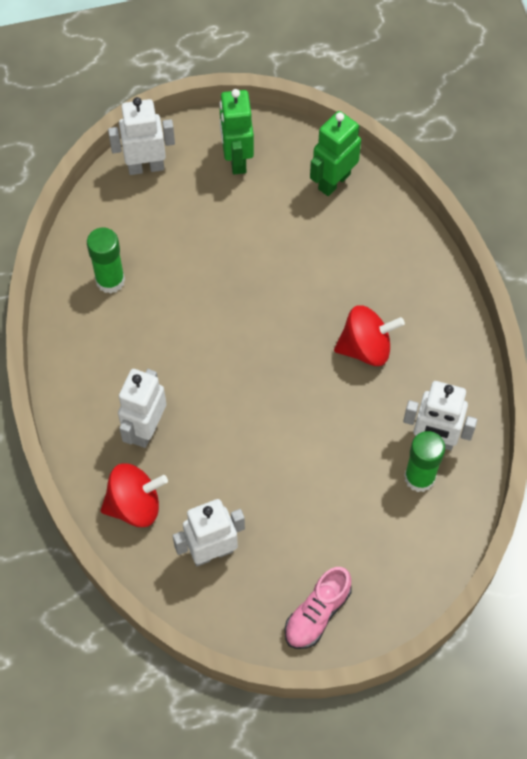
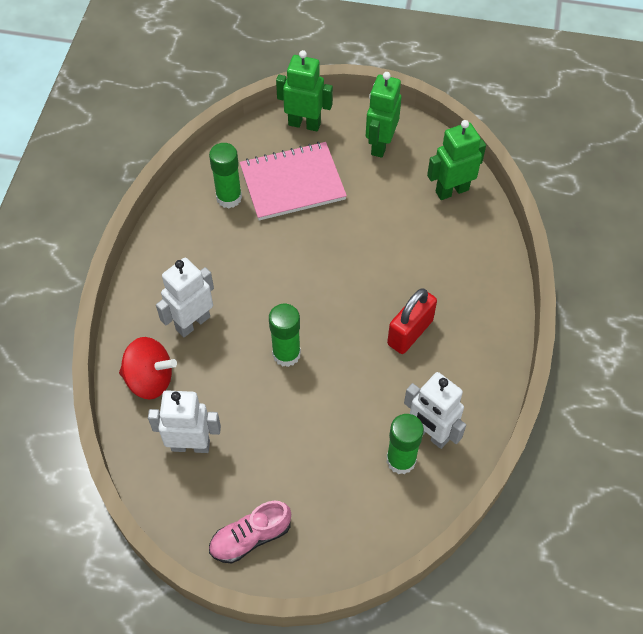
camera: 25 degrees right, 5 degrees down
(146, 167) = (304, 124): white robot -> green robot
(168, 237) = (292, 183): none -> pink notebook
(257, 421) = (286, 354): none -> green glue stick
(366, 348) = (410, 332): red spinning top -> red padlock

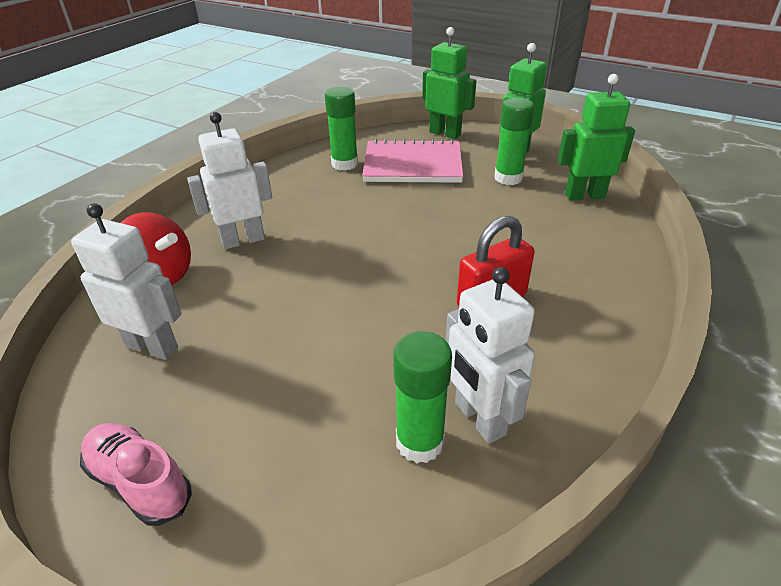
camera: 20 degrees right, 20 degrees down
(250, 537) = (140, 482): pink shoe -> pink shoe turned 45 degrees clockwise
(286, 354) = (327, 287): green glue stick -> green glue stick (508, 178)

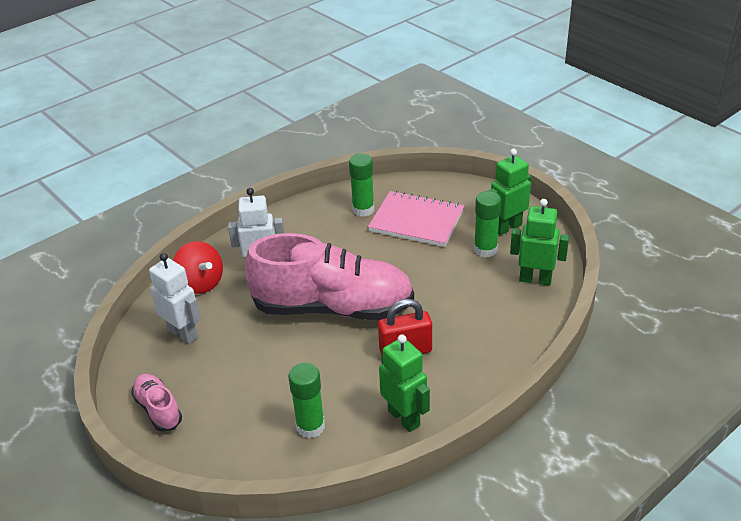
camera: 20 degrees right, 0 degrees up
(364, 269) = (333, 308): none -> pink shoe
(445, 133) = (462, 191): green robot -> green robot (404, 418)
(479, 419) = (351, 423): white robot -> none

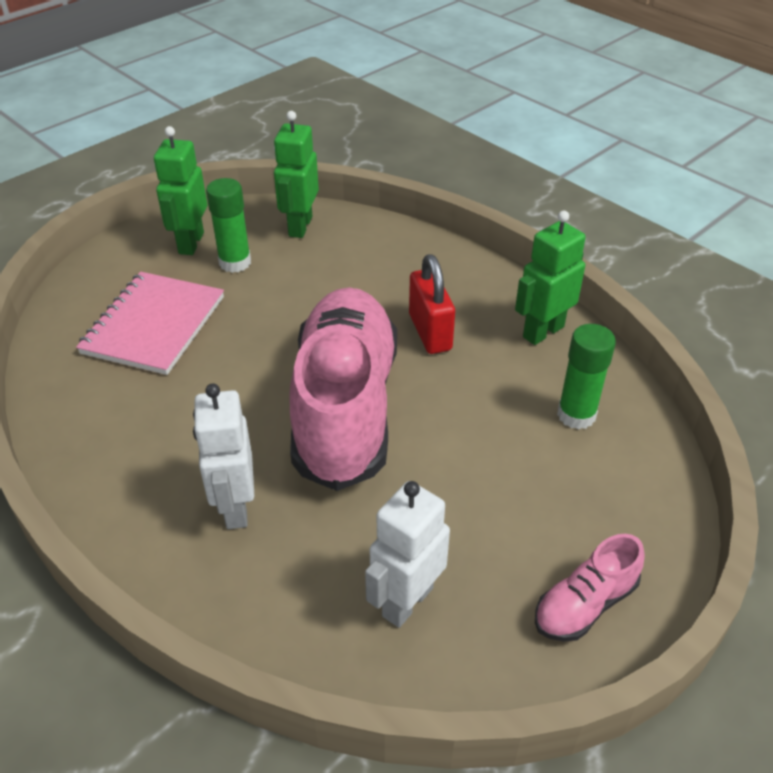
camera: 95 degrees left, 5 degrees up
(201, 283) = (272, 596): red spinning top -> none
(363, 210) = (106, 385): green glue stick -> none
(507, 227) = (190, 243): green robot -> green robot turned 45 degrees clockwise

